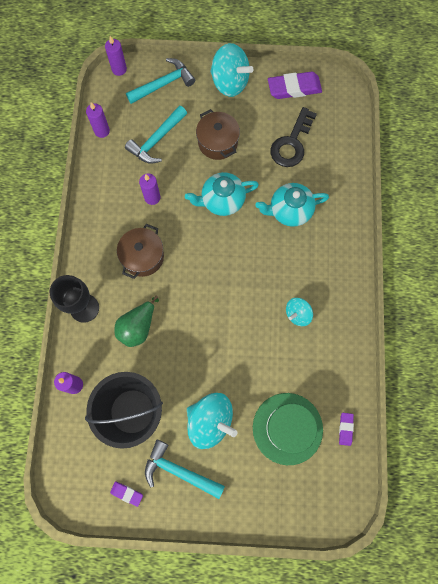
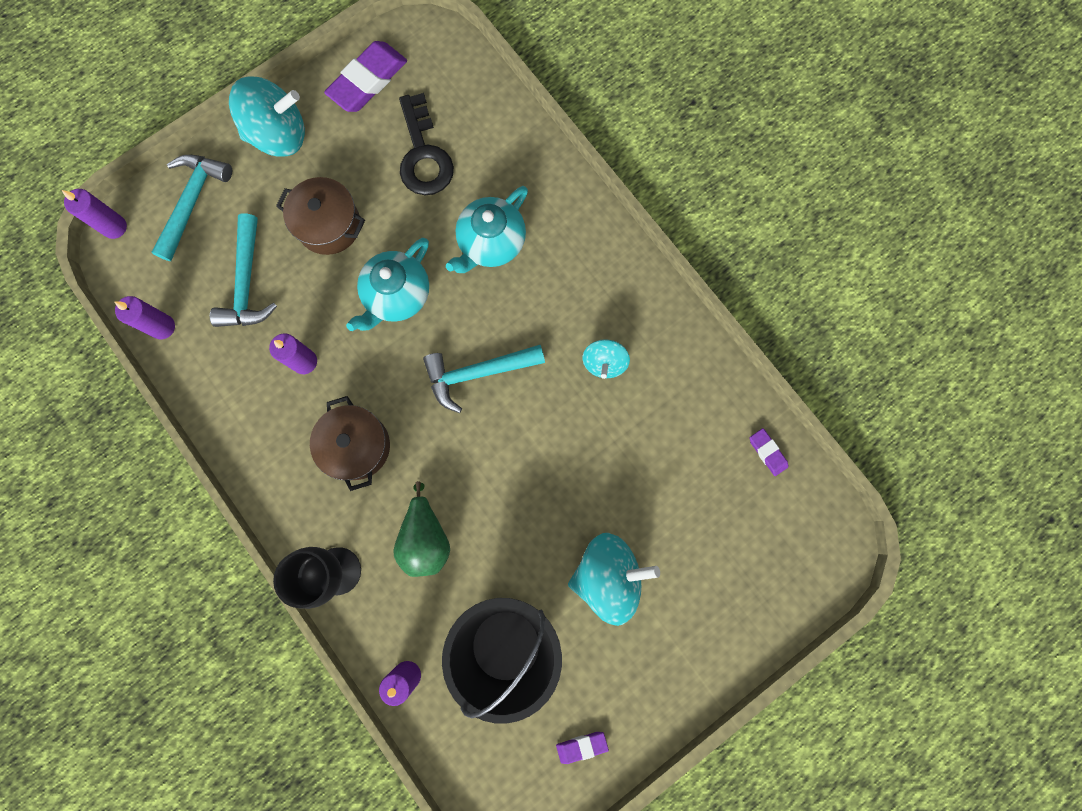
camera: 40 degrees left, 5 degrees up
(179, 471) = (621, 666): turquoise hammer -> turquoise hammer (477, 373)
(287, 428) = (703, 508): green hat -> none

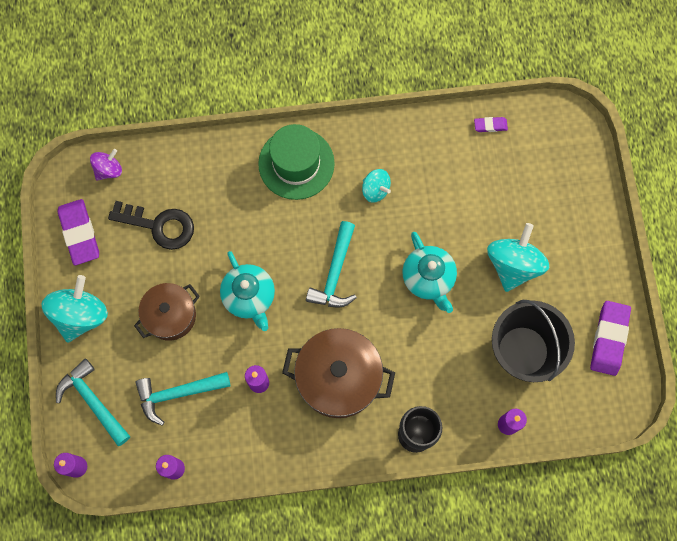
camera: 60 degrees left, 5 degrees down
(247, 283) = (178, 393): turquoise hammer -> turquoise hammer turned 135 degrees clockwise
(356, 446) = (338, 378): brown pot -> brown pot, size x1.54
(425, 538) = (425, 365): green pear -> none
(456, 67) = (108, 170): none -> purple spinning top
(491, 243) = (250, 216): turquoise teapot -> turquoise teapot (428, 278)
(582, 257) = (296, 163): none -> green hat
(582, 746) = (609, 339): purple eraser -> purple eraser, size x2.00

